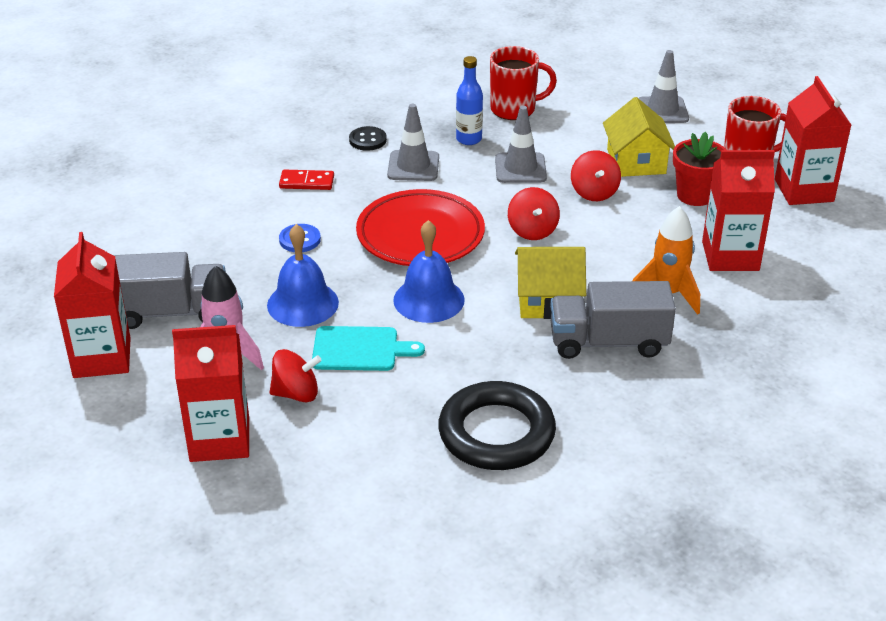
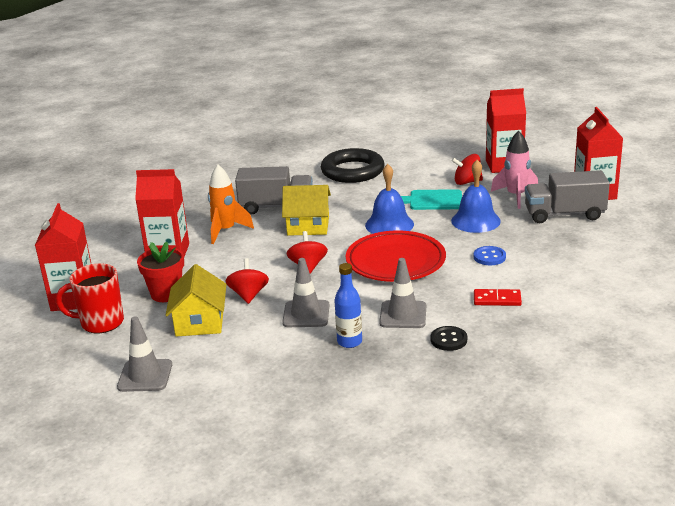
camera: 175 degrees left, 10 degrees down
(514, 109) = (298, 376): red mug -> none

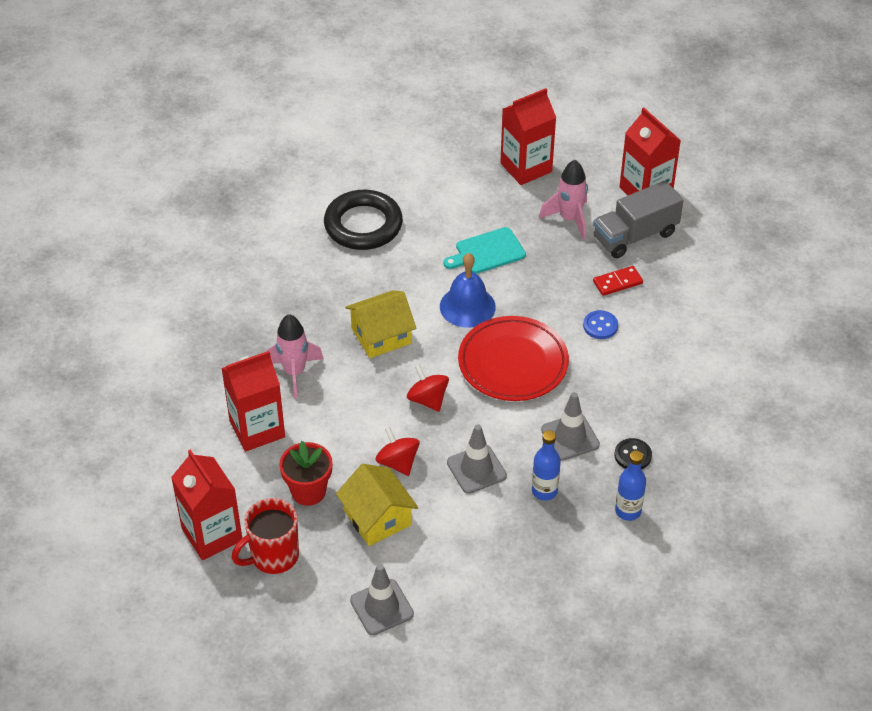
camera: 30 degrees left, 20 degrees up
(226, 231) = (294, 372): orange rocket -> pink rocket
(276, 207) = (321, 314): grey truck -> none
(412, 374) = (628, 511): none -> blue bottle
(467, 182) = (504, 209): red spinning top -> none
(475, 221) = (553, 273): blue bell -> none
(497, 300) = (643, 386): red domino -> red domino (617, 282)

